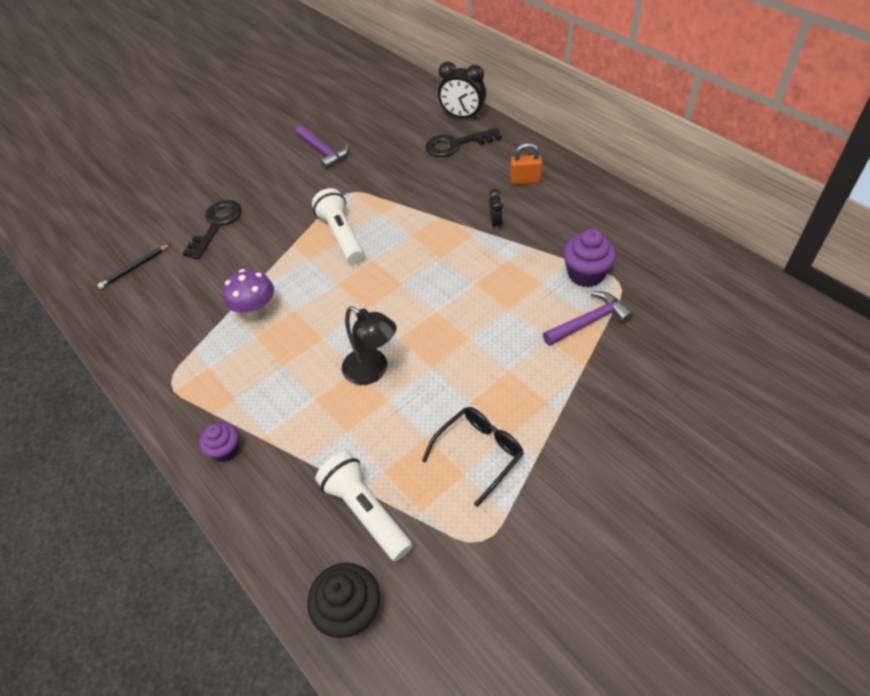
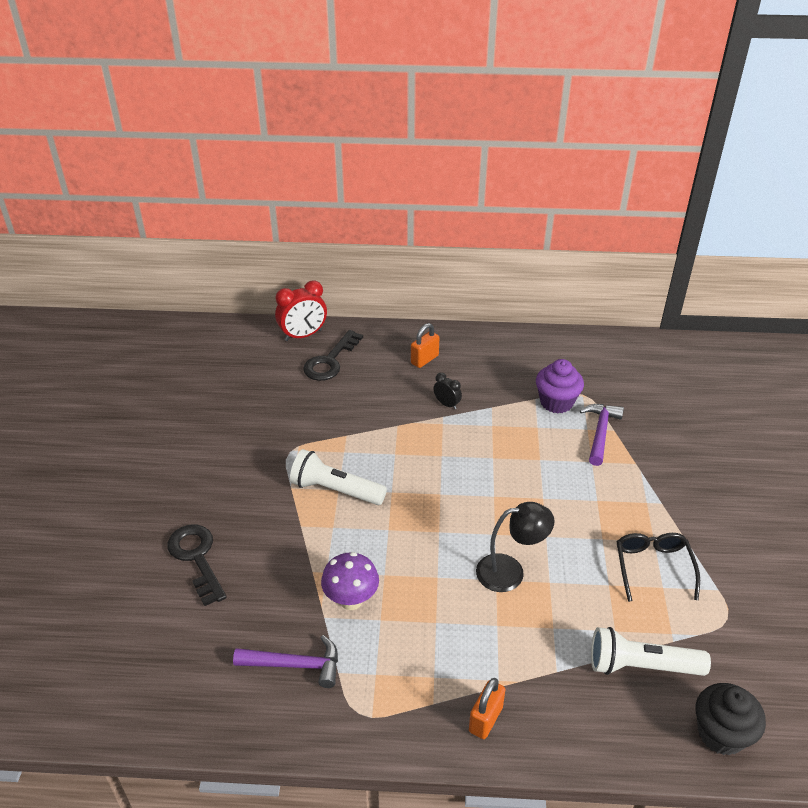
camera: 50 degrees left, 10 degrees down
(135, 268) = (164, 653): black pencil -> none
(225, 450) = (485, 719): purple cupcake -> orange padlock
(323, 151) = (212, 431): purple hammer -> purple hammer (295, 665)
(462, 116) = (303, 335): black clock -> red clock

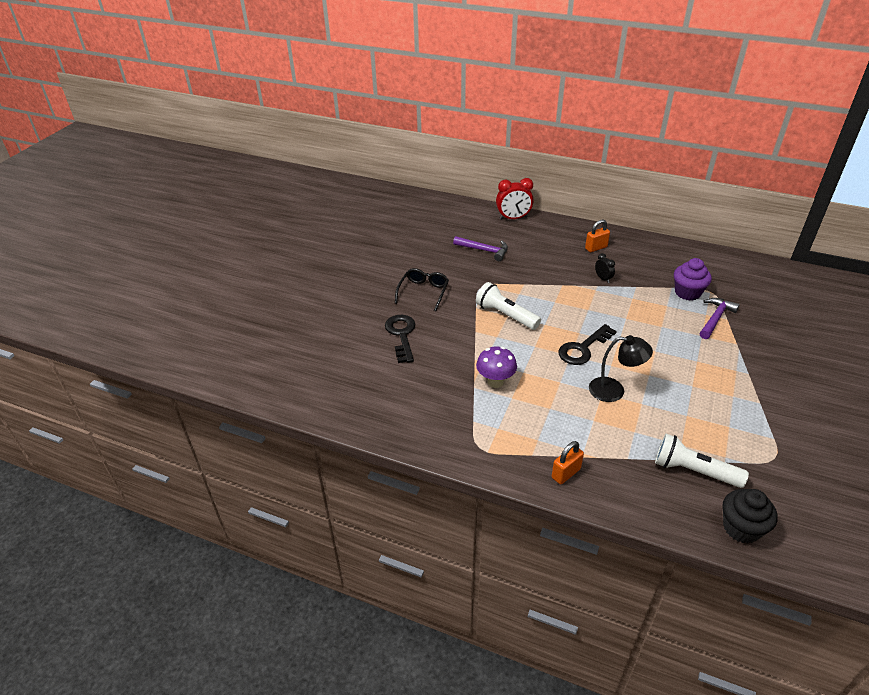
camera: 20 degrees right, 0 degrees up
(295, 665) = (446, 410): purple hammer -> purple hammer (484, 250)
(330, 361) = (527, 237): black key -> black key (583, 348)
(653, 567) = (726, 412): black glasses -> black glasses (423, 292)

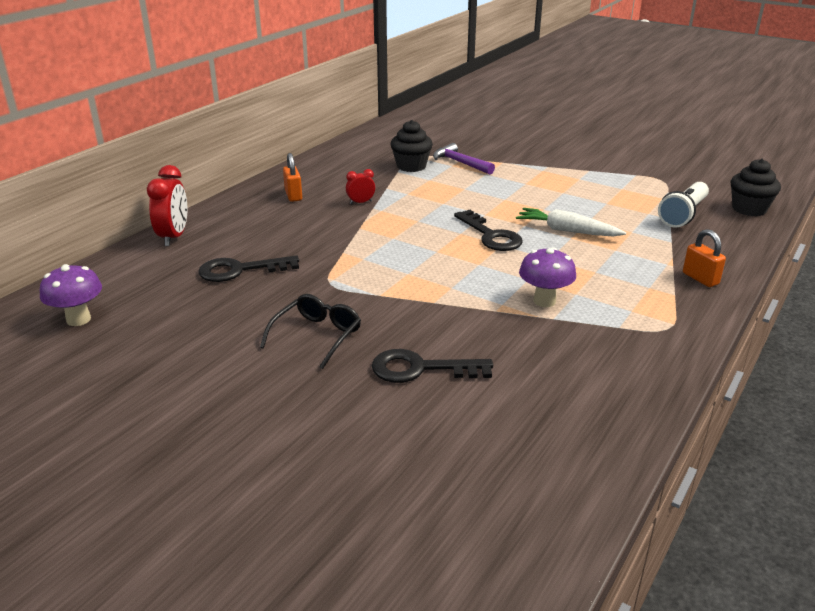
camera: 80 degrees left, 10 degrees down
(416, 215) = (78, 319): none -> purple mushroom
(423, 292) = (317, 336): black glasses -> black glasses turned 90 degrees clockwise
(484, 250) = (240, 270): purple hammer -> black key
(506, 315) = (407, 275): white flashlight -> none
(603, 278) = (361, 202): black clock -> red clock
(614, 390) = (567, 231): black lamp -> white carrot
(687, 293) = (411, 166): purple cupcake -> black cupcake

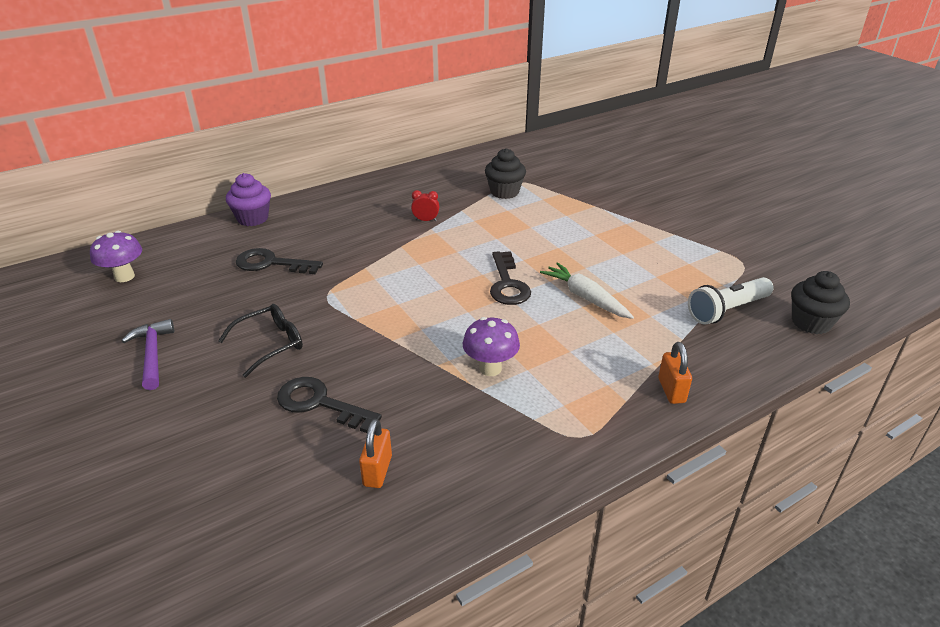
camera: 25 degrees right, 5 degrees up
(174, 237) = (253, 218): red clock -> purple cupcake
(293, 195) = (377, 200): orange padlock -> orange padlock (377, 471)
(460, 163) = (553, 198): purple hammer -> purple hammer (152, 354)

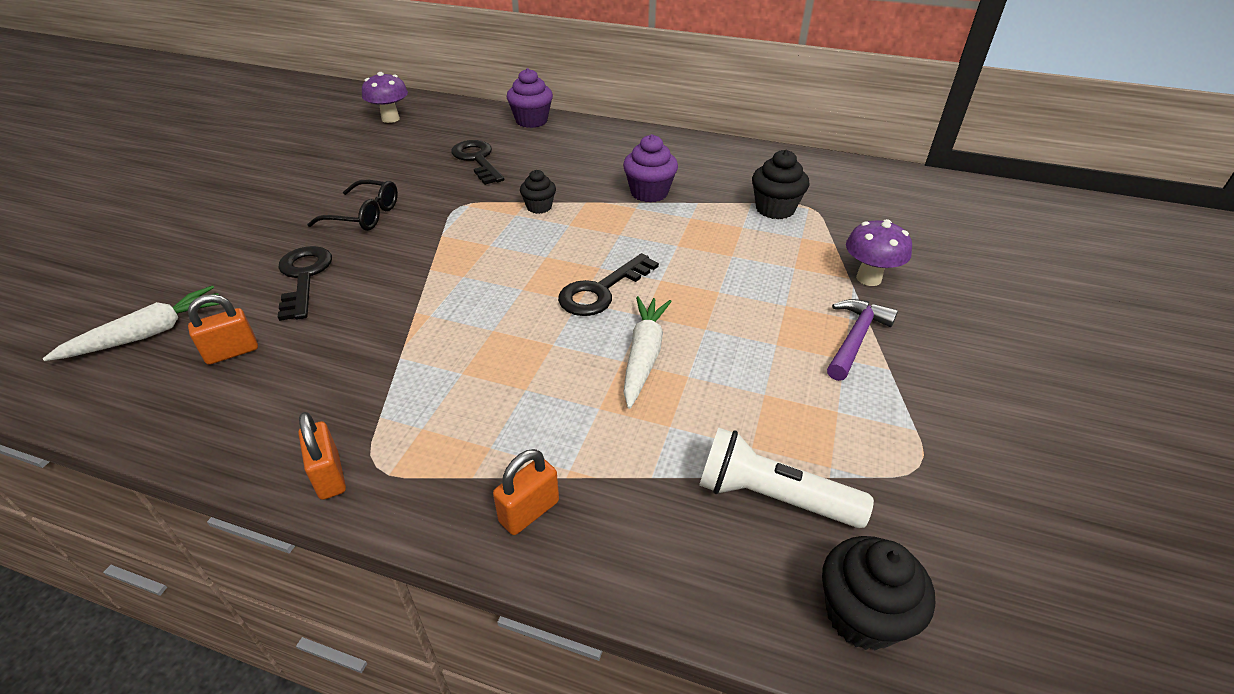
camera: 50 degrees right, 5 degrees up
(152, 354) = (305, 177): purple hammer -> purple hammer (855, 339)
(289, 516) = (148, 334): none -> white carrot
(380, 265) = (539, 207): none -> black cupcake
(425, 220) = (649, 193): red clock -> purple cupcake
(490, 368) = (440, 347): purple mushroom -> purple mushroom (868, 278)
(570, 460) = (329, 476): none -> orange padlock

